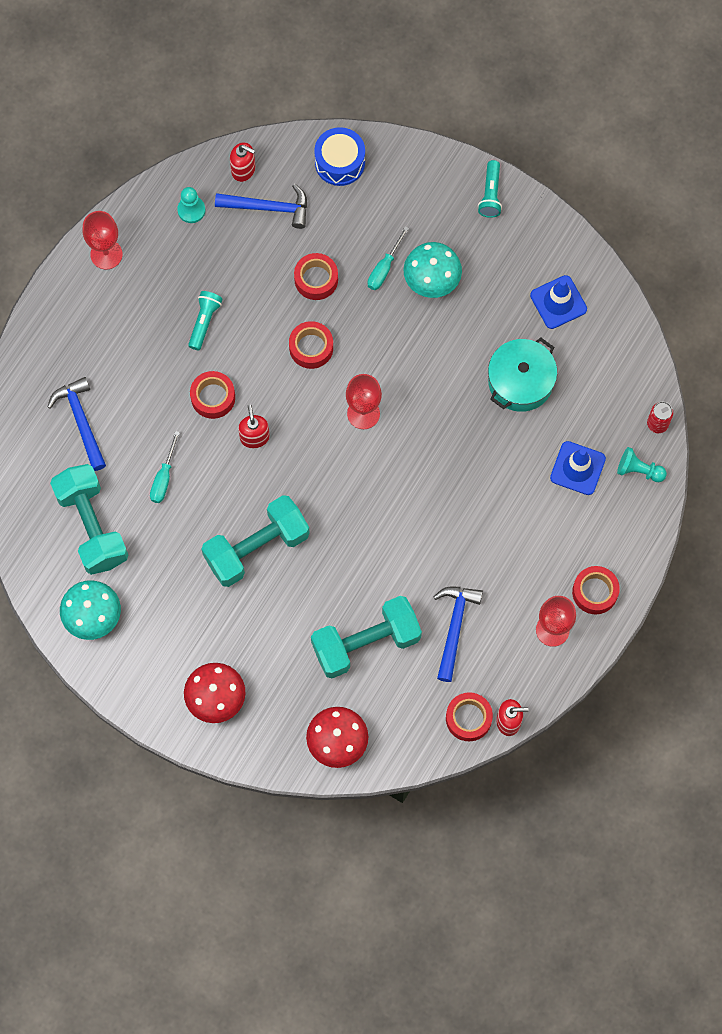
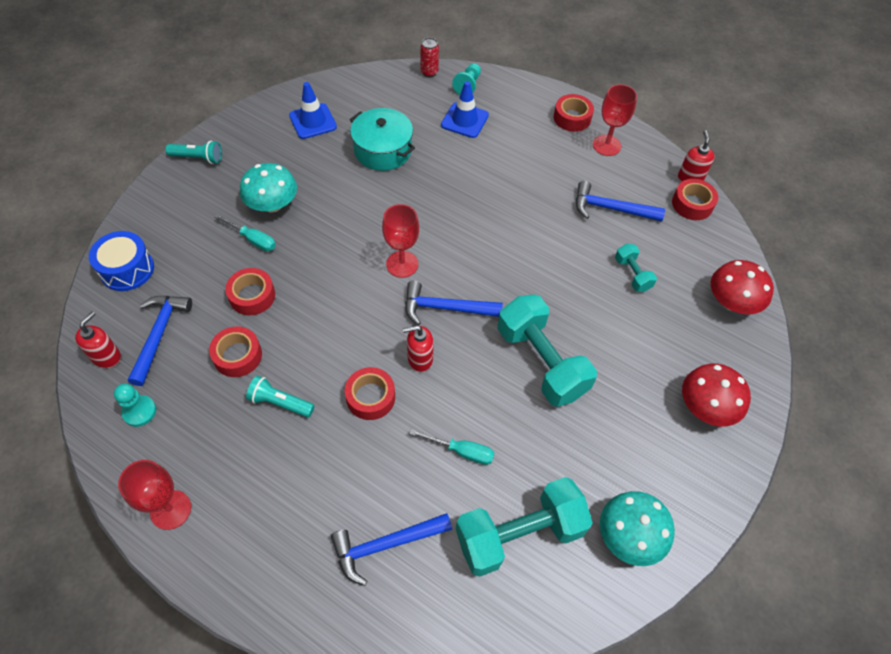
camera: 90 degrees left, 15 degrees down
(311, 347) = (326, 304): red tape -> red tape (237, 356)
(312, 458) = (446, 308): none -> blue hammer
(366, 643) = (632, 274): turquoise dumbbell -> turquoise dumbbell, size x0.48

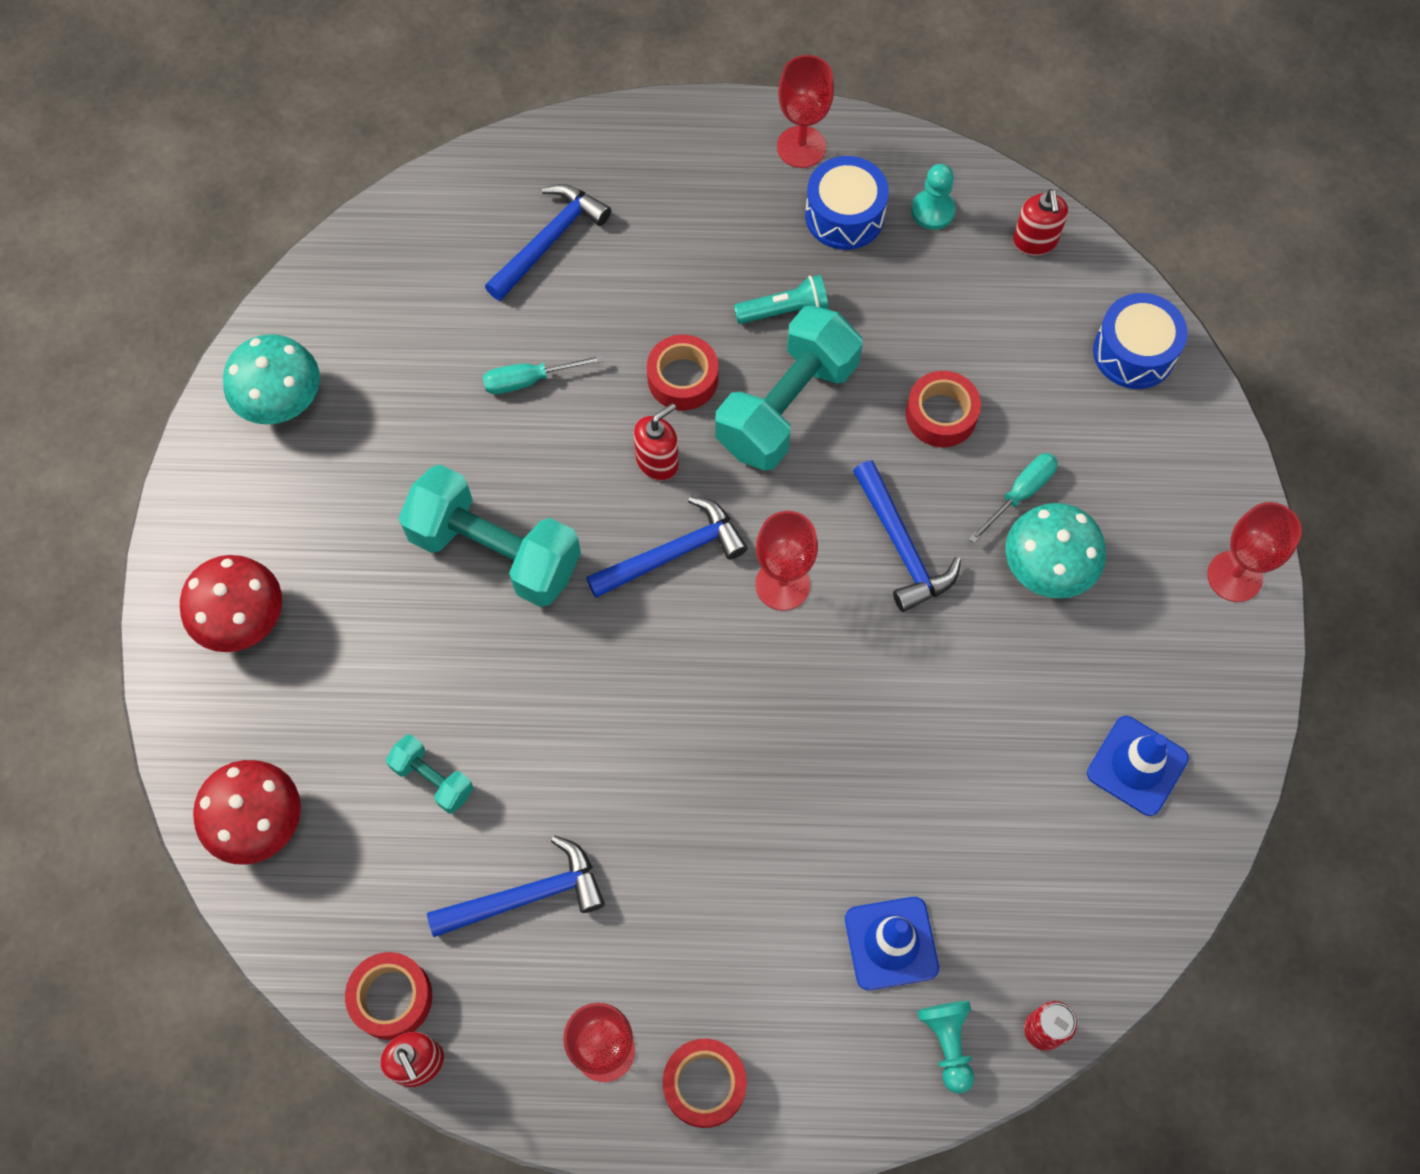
camera: 150 degrees right, 10 degrees up
(159, 335) = (1003, 300): blue hammer -> blue hammer (901, 545)
(191, 442) = (844, 215): none -> blue drum
(198, 158) = (1234, 576): turquoise flashlight -> red goblet
(237, 356) = (885, 332): red tape -> none
(252, 239) = (1020, 494): turquoise screwdriver -> turquoise screwdriver turned 135 degrees clockwise
(383, 150) = (974, 779): turquoise pot -> none
(519, 534) = (408, 331): turquoise dumbbell -> turquoise dumbbell (787, 406)

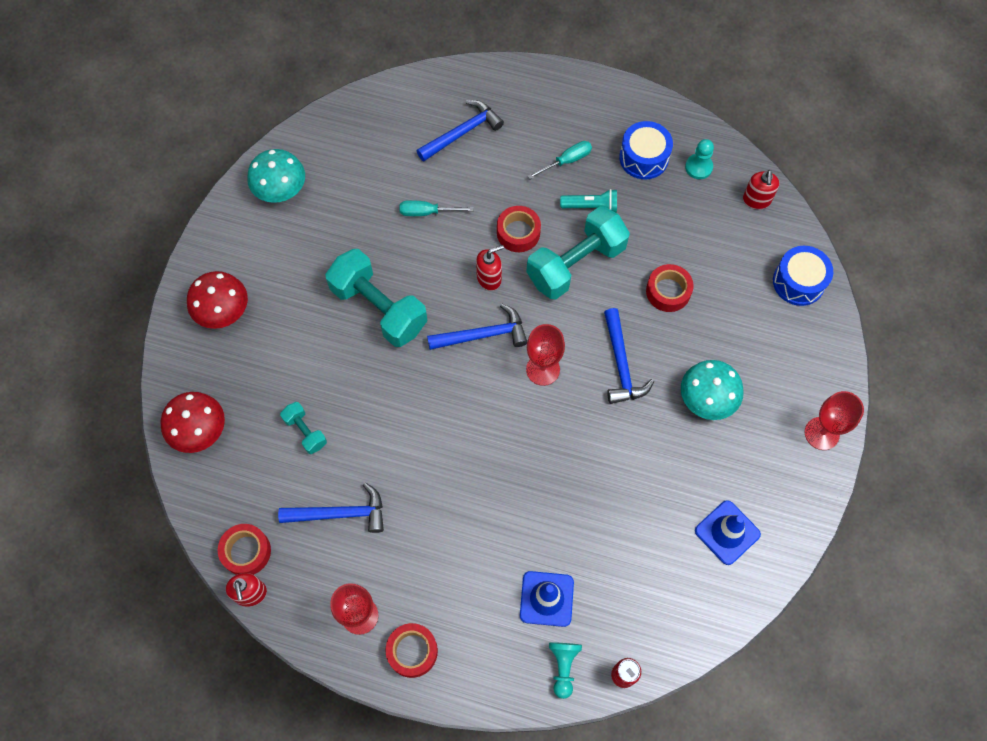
camera: 15 degrees right, 0 degrees up
(801, 147) = (629, 110): red goblet -> none
(1020, 494) = (702, 351): turquoise screwdriver -> turquoise screwdriver (566, 161)

